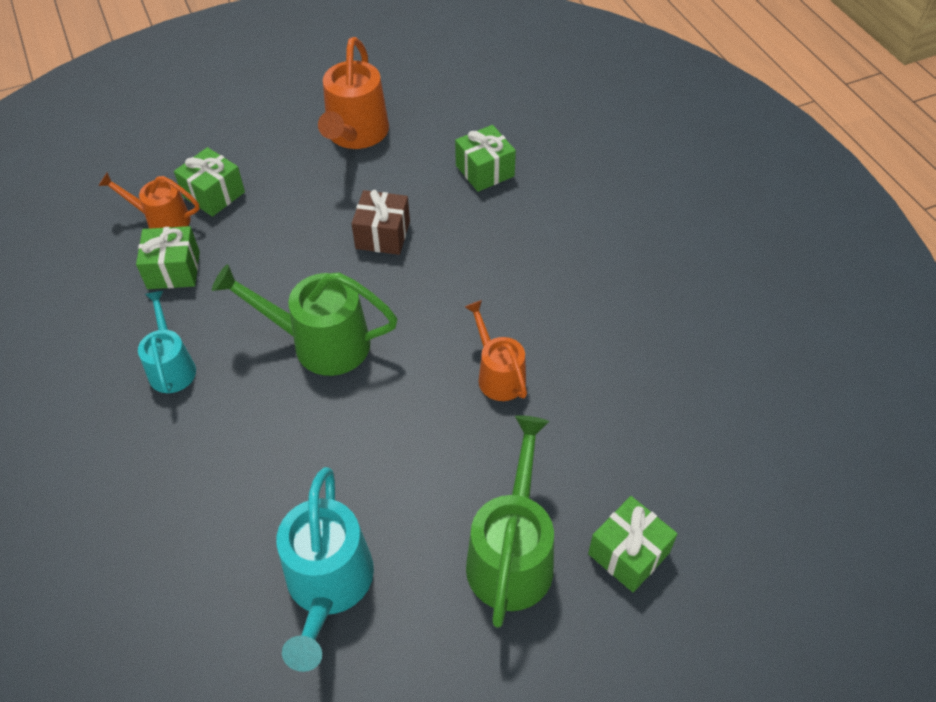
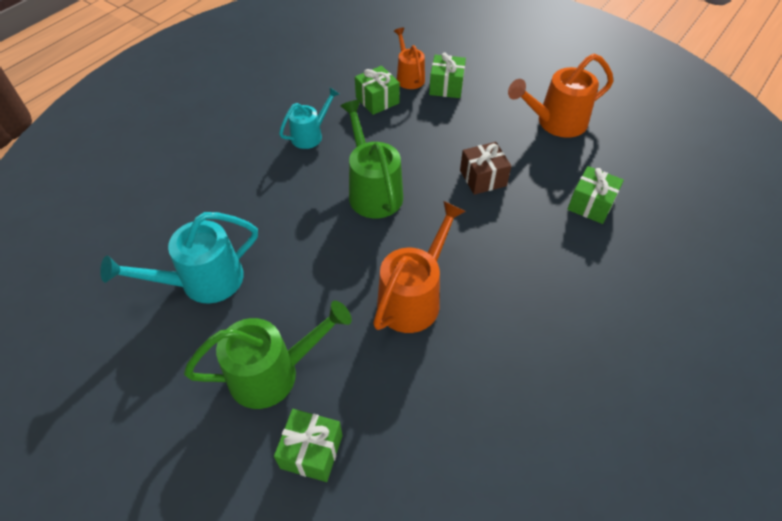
camera: 60 degrees right, 0 degrees up
(498, 374) = (414, 297): orange watering can -> orange watering can, size x1.61

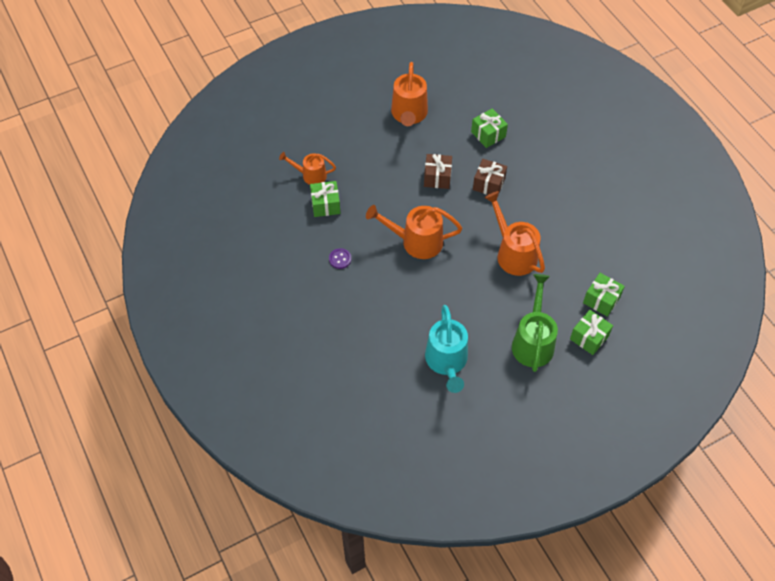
camera: 65 degrees left, 5 degrees up
(310, 135) = (340, 259): turquoise watering can -> purple button
(372, 190) = (416, 241): green watering can -> orange watering can
(446, 86) = (335, 158): green gift -> green gift (601, 300)
(510, 232) = (489, 184): none -> brown gift

